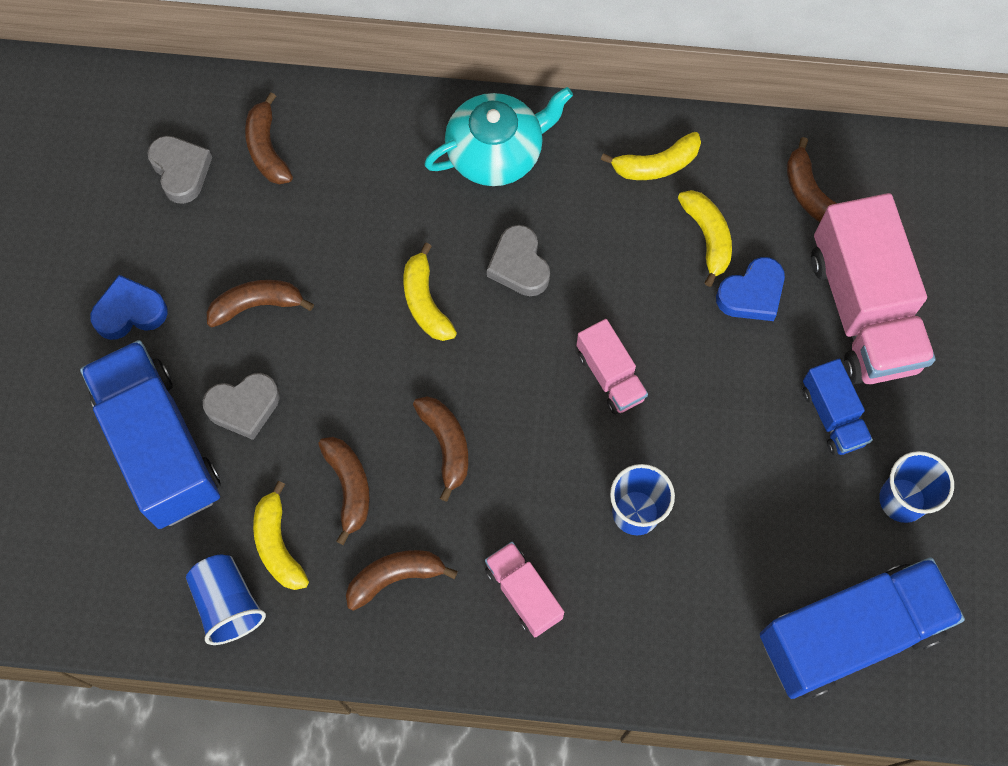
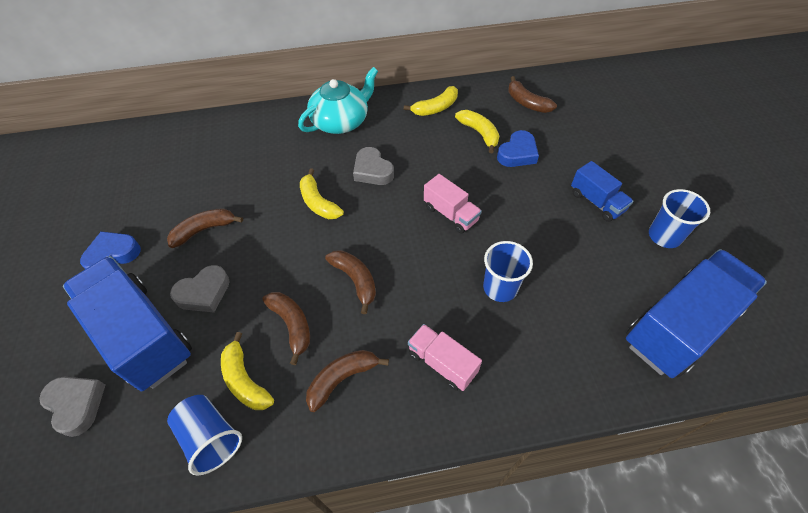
camera: 15 degrees left, 15 degrees down
(181, 171) = (143, 171): grey heart -> grey heart (76, 405)
(267, 149) = (198, 148): brown banana -> none
(862, 311) = (584, 147): pink truck -> none

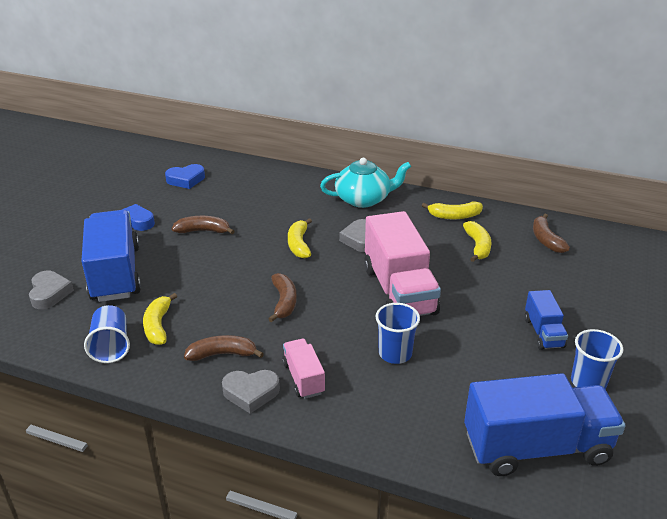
camera: 30 degrees right, 20 degrees down
(204, 293) = (173, 267): grey heart -> grey heart (251, 393)
(292, 325) = (215, 309): brown banana -> none
(450, 214) = (399, 291): pink truck -> pink truck, size x2.00
(517, 153) = (500, 272): blue heart -> blue heart (186, 180)

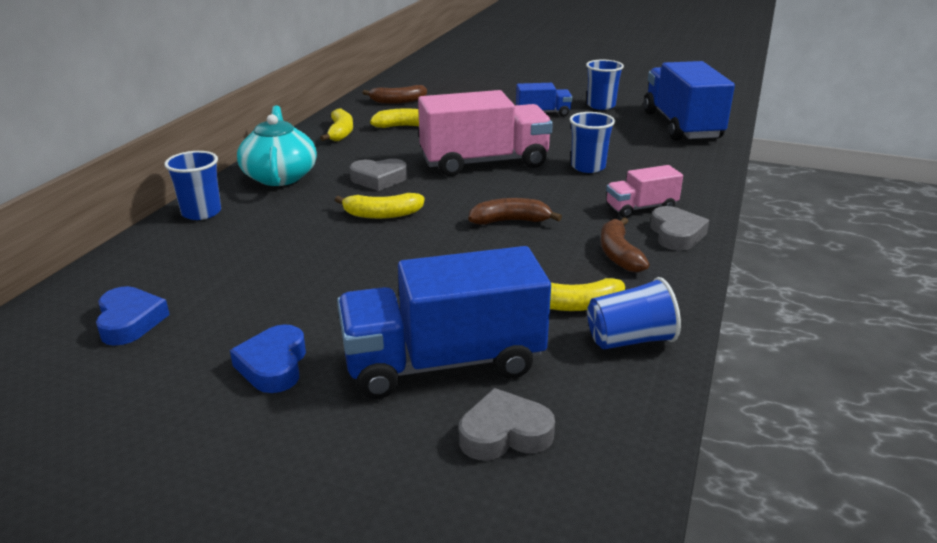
camera: 90 degrees left, 5 degrees down
(203, 231) = (326, 288): brown banana -> none
(306, 179) = (201, 212): none -> blue cup

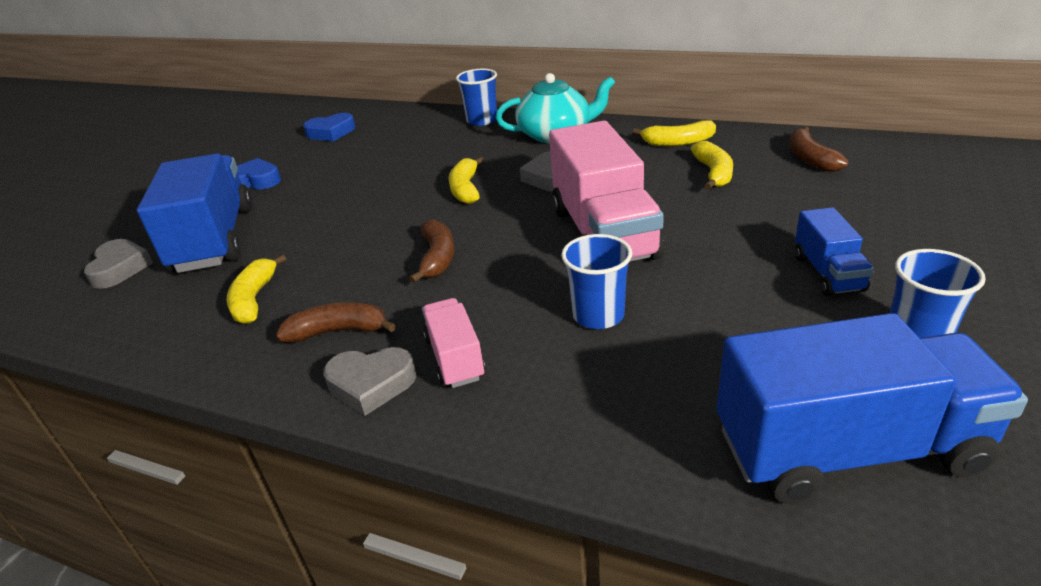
camera: 95 degrees right, 5 degrees up
(629, 340) = (181, 330): blue cup -> none

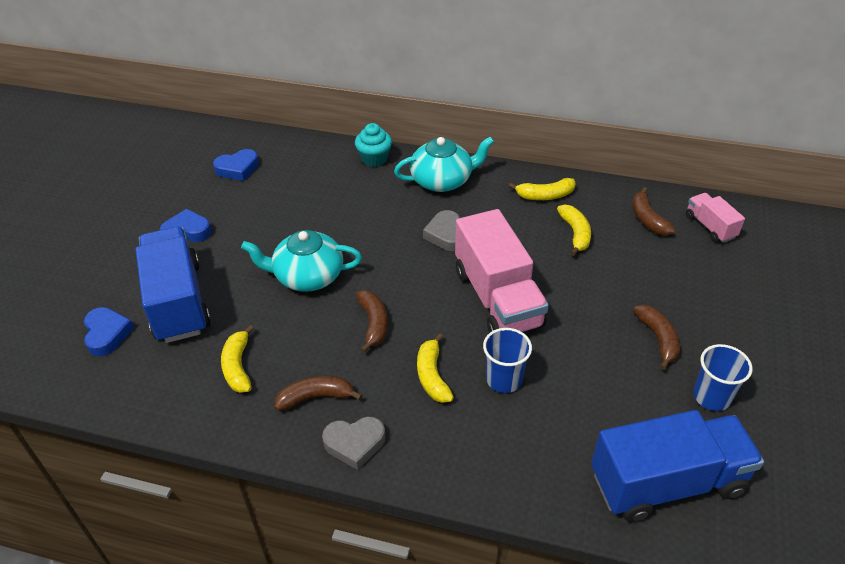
camera: 10 degrees left, 10 degrees up
(120, 268) = (107, 334): grey heart -> blue heart
(372, 215) = (307, 276): none -> turquoise teapot
(455, 358) = (409, 420): pink truck -> pink truck (710, 227)
(465, 189) = (379, 246): yellow banana -> yellow banana (432, 376)
(482, 120) = (374, 159): blue cup -> turquoise cupcake
(828, 273) = (658, 339): blue truck -> brown banana

